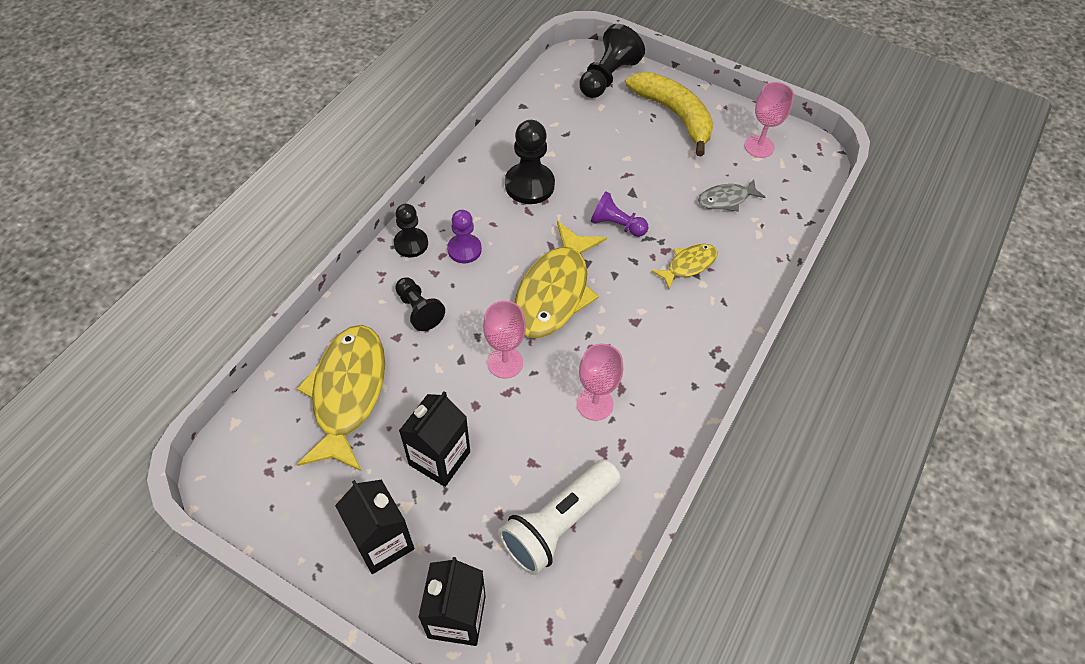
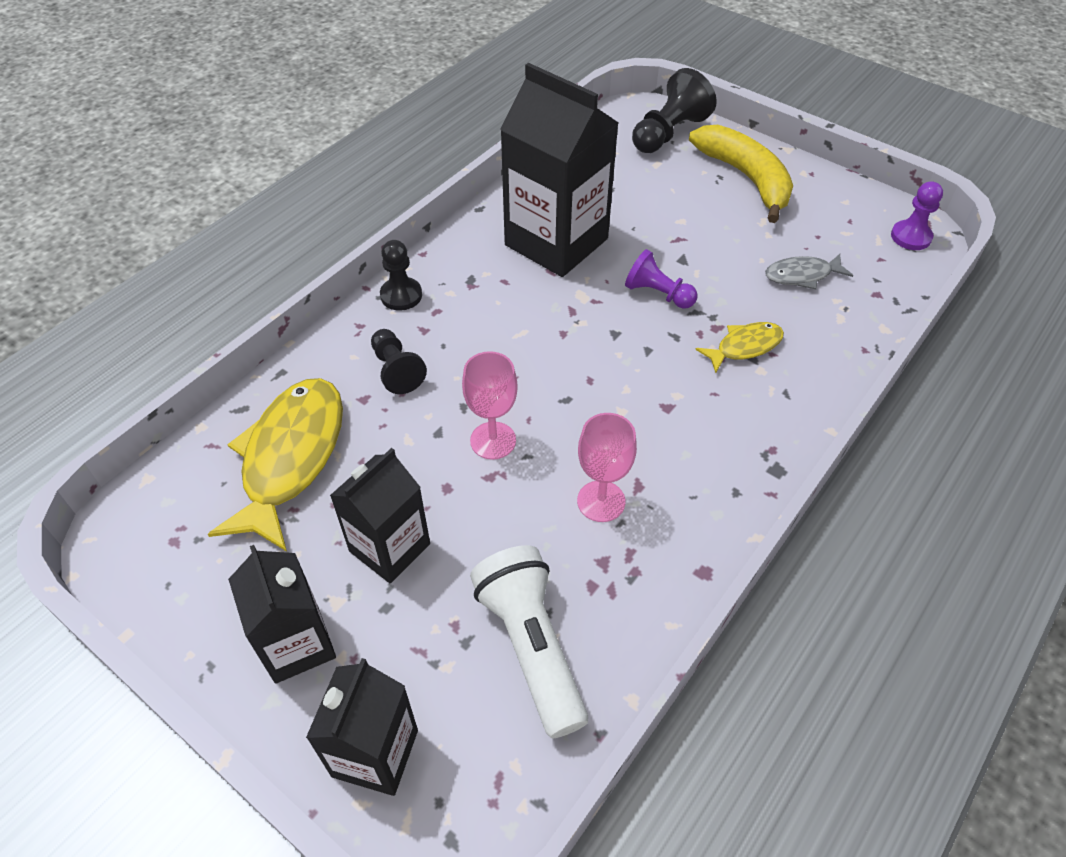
camera: 10 degrees right, 5 degrees down
(464, 249) = (464, 307): purple pawn -> purple pawn (911, 237)
(529, 185) = (556, 242): black pawn -> black carton
(554, 291) = (569, 363): yellow fish -> none
(558, 523) = (531, 646): white flashlight -> white flashlight turned 105 degrees clockwise
(759, 147) = (850, 219): pink goblet -> none

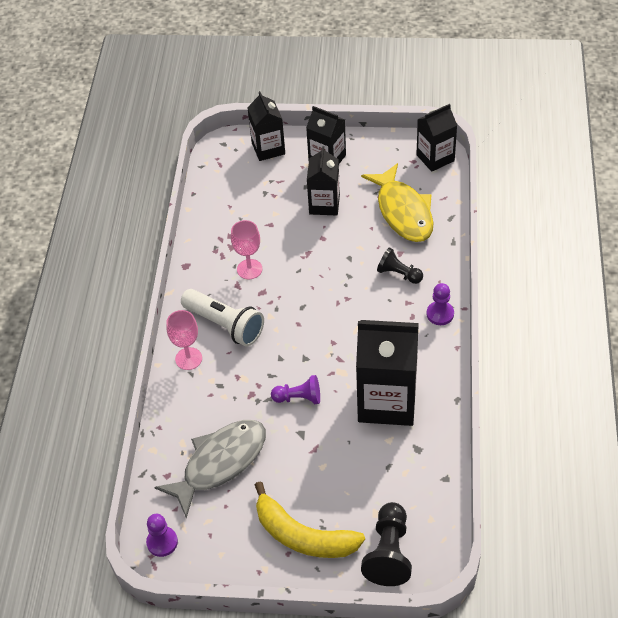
camera: 150 degrees right, 0 degrees up
(137, 523) = (435, 158): none -> black carton
(401, 295) = (440, 314): black pawn -> purple pawn
(493, 440) = (320, 268): pink goblet -> pink goblet (188, 358)
(531, 646) = (238, 204): white flashlight -> white flashlight (225, 325)
(744, 347) = (228, 389): yellow fish -> none
(802, 275) = (220, 463): grey fish -> grey fish, size x1.97

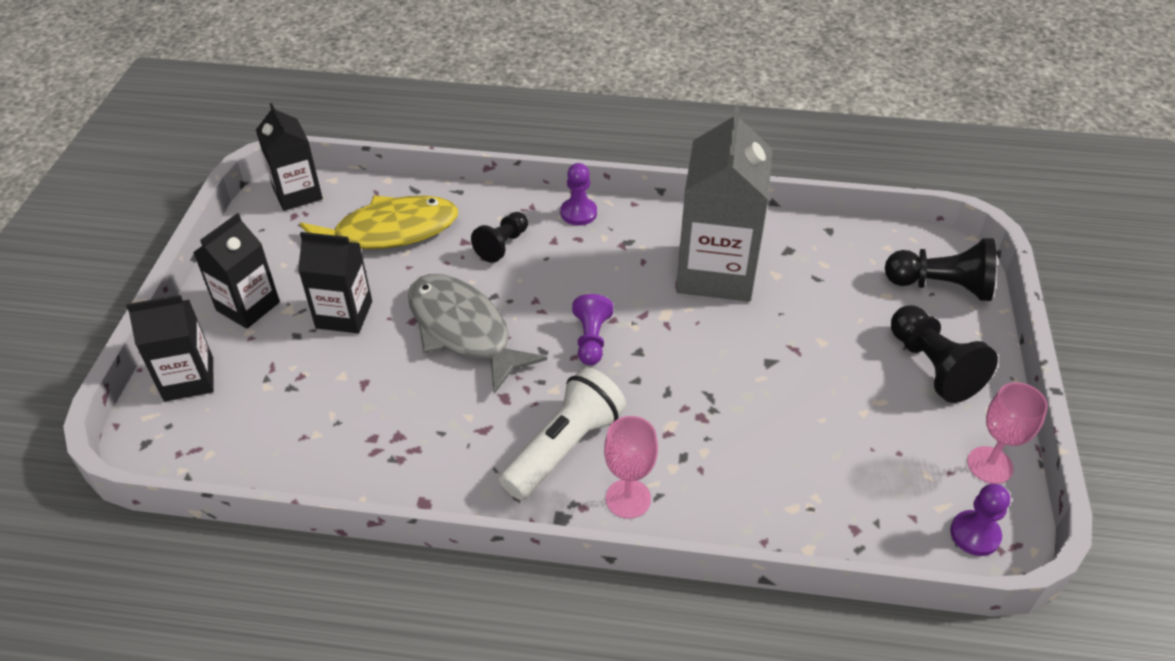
camera: 90 degrees left, 5 degrees down
(220, 463) = (827, 458): grey fish -> grey fish (463, 330)
(249, 269) = (453, 412): pink goblet -> pink goblet (990, 465)
(299, 398) = (709, 361): purple pawn -> purple pawn (591, 339)
(303, 535) = (932, 366): yellow banana -> black pawn
(387, 401) = (716, 272): black carton -> grey carton

